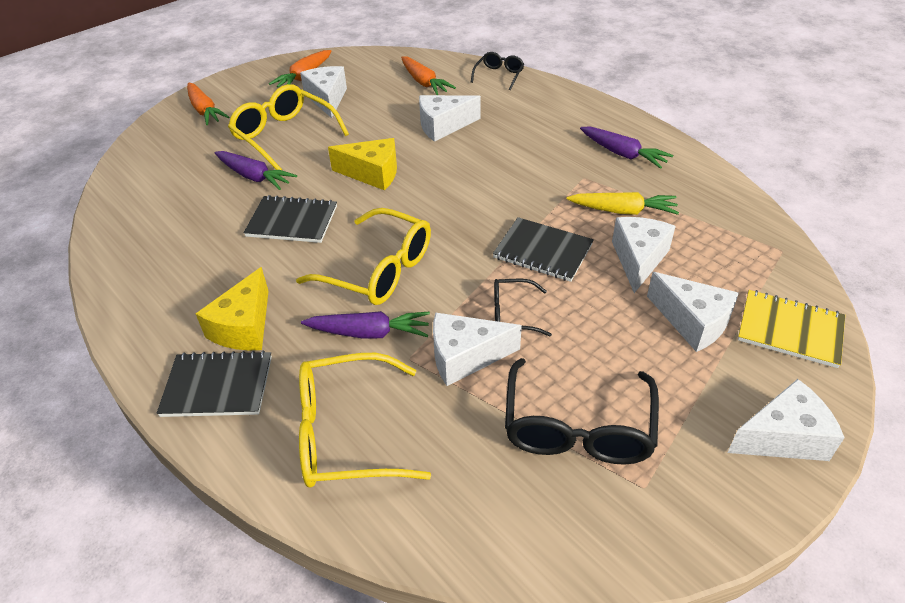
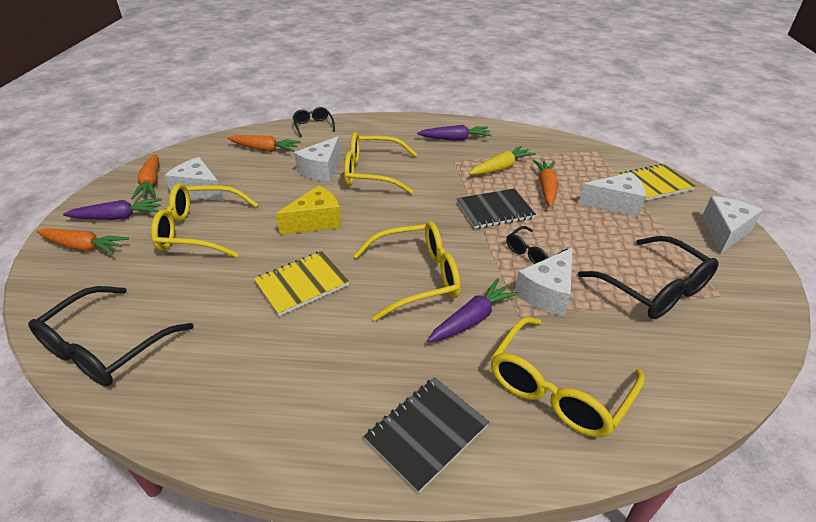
camera: 45 degrees left, 5 degrees down
(133, 194) = (105, 348): none -> black glasses
(244, 327) = (380, 378): yellow cheese -> none
(254, 177) = (217, 271): purple carrot -> purple carrot (118, 217)
(292, 221) = (302, 284): black notebook -> yellow notebook
(482, 151) = (371, 173): none -> yellow glasses
(638, 259) = (546, 188): white cheese -> orange carrot

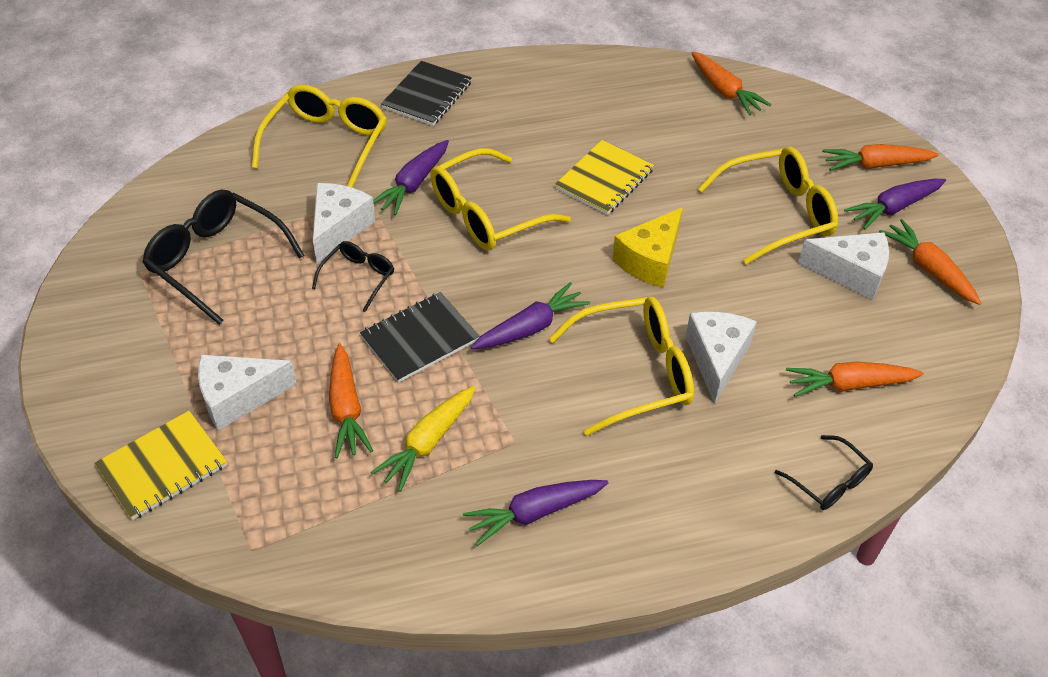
camera: 160 degrees right, 10 degrees up
(105, 348) = (724, 91): black glasses -> orange carrot
(420, 202) = (530, 327): none -> purple carrot
(724, 232) = (89, 376): white cheese -> none

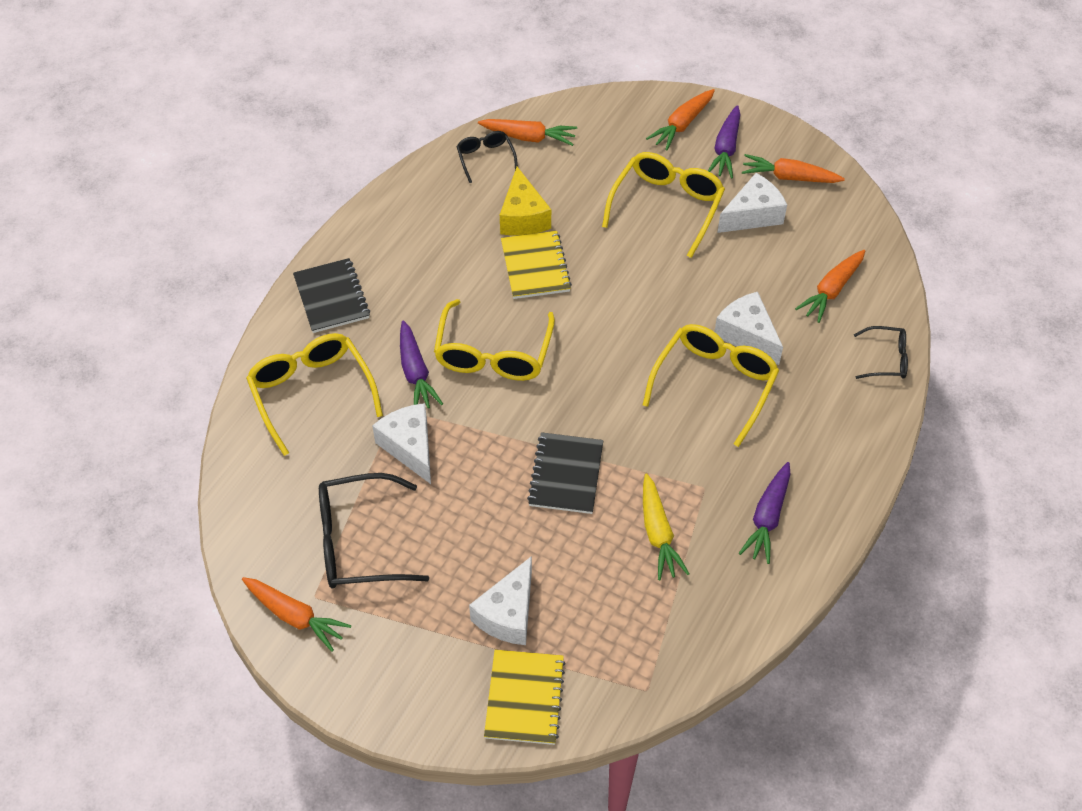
camera: 45 degrees left, 5 degrees up
(346, 408) = (583, 558): orange carrot -> orange carrot (295, 616)
(358, 277) = (471, 469): black glasses -> black glasses (485, 158)
(530, 327) = (621, 408): purple carrot -> none
(650, 260) = (633, 301): yellow cheese -> yellow cheese (523, 217)

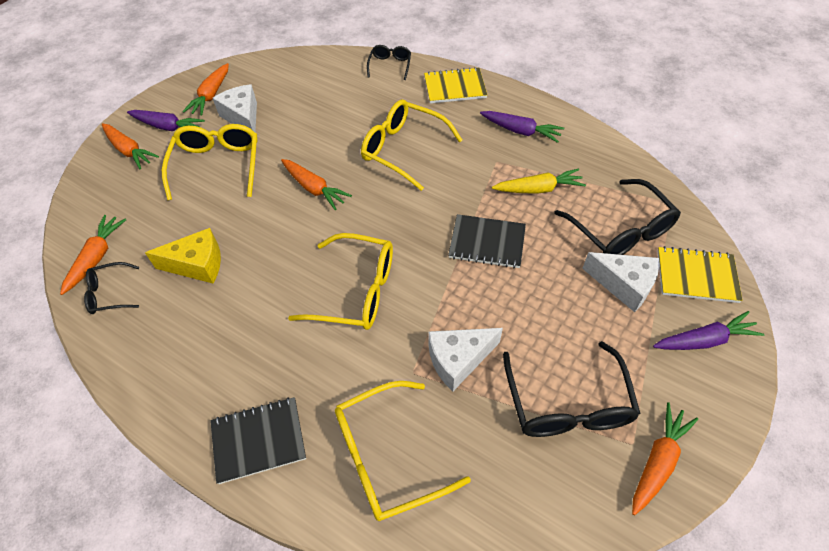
camera: 85 degrees left, 0 degrees up
(415, 372) = (370, 356): purple carrot -> purple carrot (704, 340)
(535, 266) = (260, 257): yellow notebook -> yellow notebook (455, 87)
(592, 621) = (620, 231): none -> black glasses
(667, 206) = (217, 165): yellow glasses -> yellow glasses turned 60 degrees clockwise
(747, 335) = (359, 129): white cheese -> none
(831, 290) = (326, 84): orange carrot -> orange carrot (314, 188)

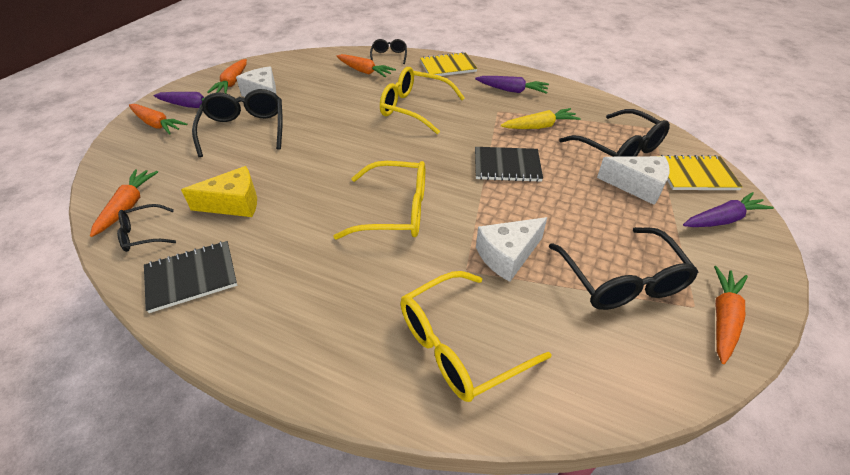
camera: 10 degrees left, 10 degrees down
(217, 165) = (244, 129): yellow glasses -> black glasses
(258, 440) = (320, 346): black notebook -> black notebook (191, 277)
(314, 188) = (339, 139): orange carrot -> orange carrot (364, 71)

